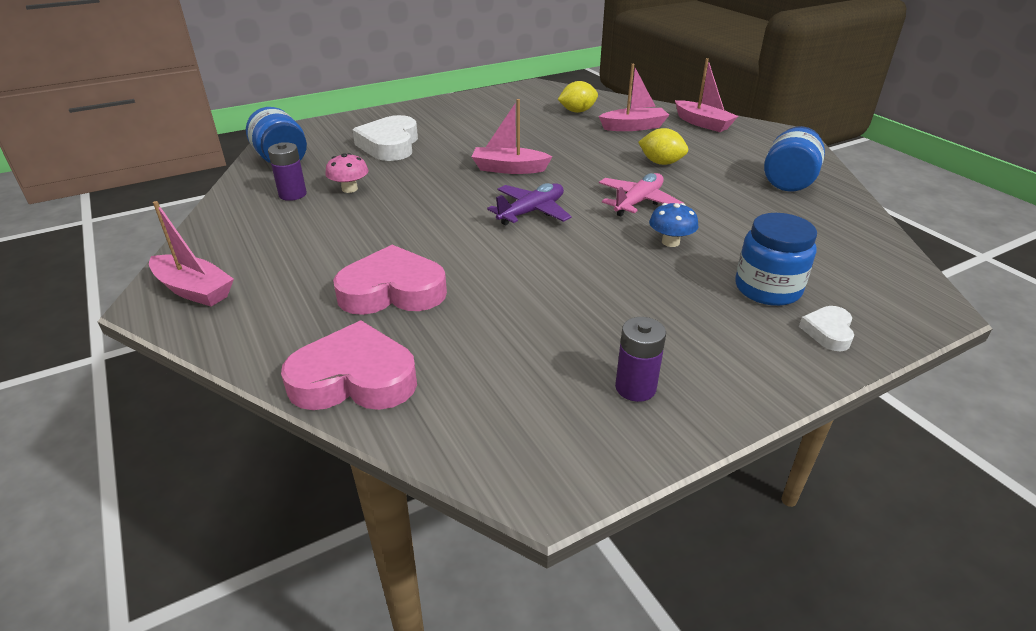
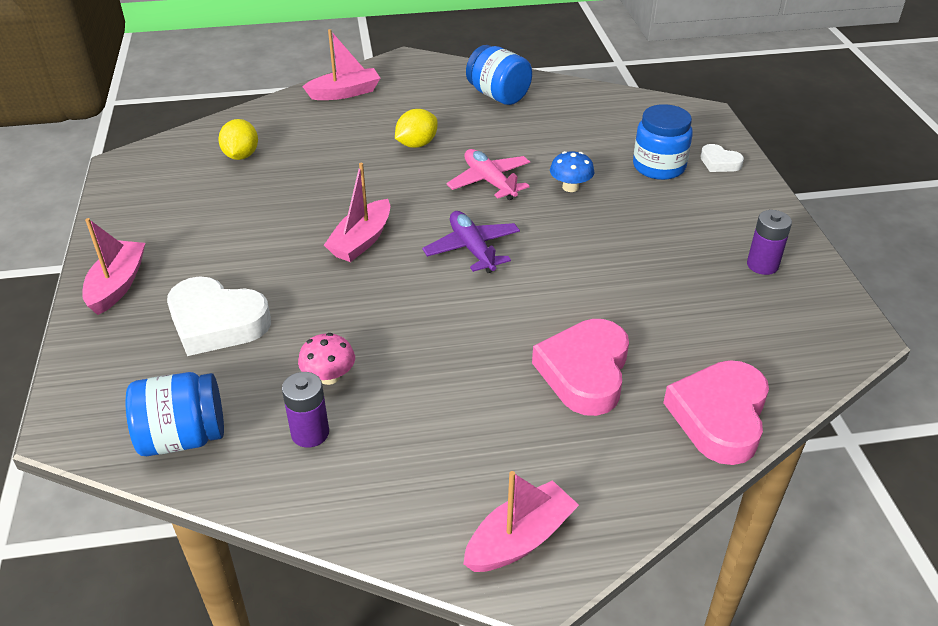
camera: 70 degrees left, 5 degrees up
(633, 127) = (318, 133): pink boat -> pink boat (117, 285)

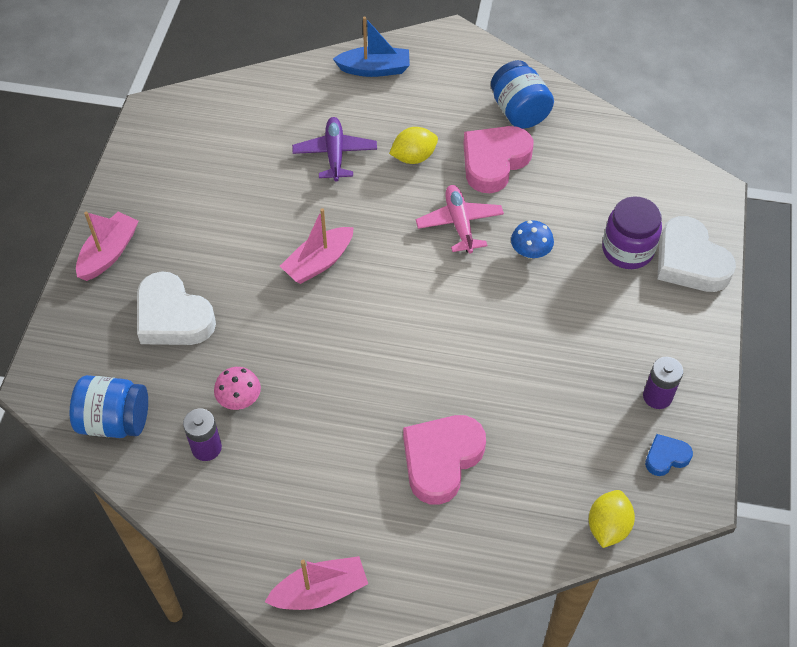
camera: 20 degrees right, 15 degrees up
(241, 156) = (253, 129): yellow lemon -> yellow lemon (608, 527)
(345, 93) = (374, 69): pink boat -> blue boat
(472, 249) = (408, 300): purple plane -> purple plane (335, 154)
(659, 167) = (627, 250): blue jar -> purple jar
(719, 163) = (689, 261): white heart -> white heart, size x1.99
(719, 416) = (528, 538): pink heart -> pink heart (494, 162)
(805, 310) = (666, 457): none -> blue heart

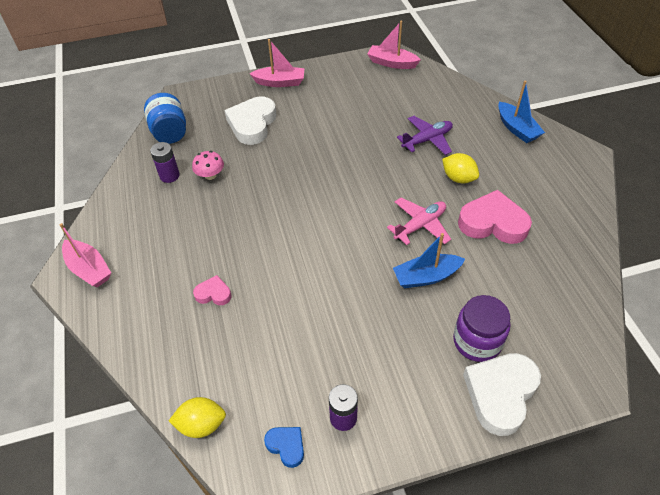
camera: 65 degrees right, 5 degrees down
(318, 262) = (334, 168): pink boat -> pink boat (392, 63)
(441, 460) = (213, 293): pink heart -> pink heart, size x0.50
(519, 111) = (554, 219): blue jar -> none
(530, 252) = (426, 277): blue mushroom -> blue boat

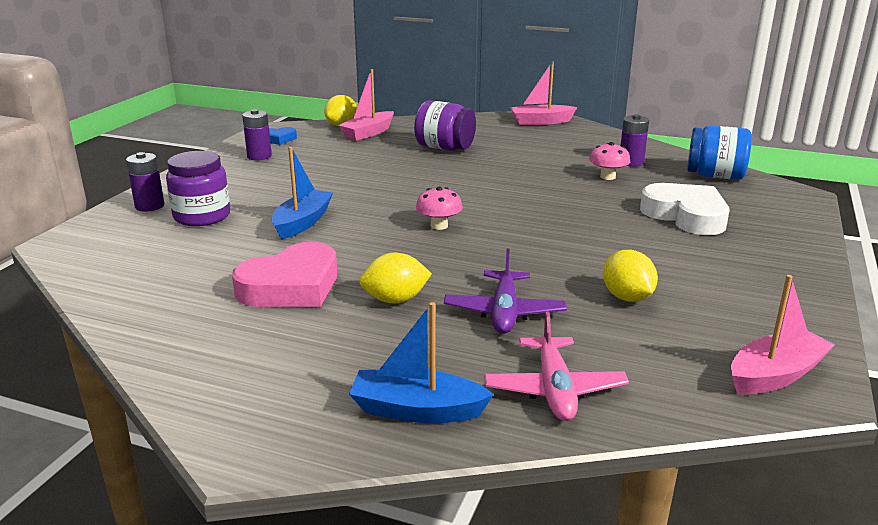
camera: 125 degrees right, 25 degrees down
(213, 293) = (444, 148): pink heart -> purple jar
(280, 82) = (783, 257): pink boat -> pink boat (368, 133)
(363, 210) = (439, 226): none -> pink mushroom
(372, 112) = (627, 297): none -> yellow lemon
(420, 225) = (366, 245): pink plane -> pink plane (554, 389)
(500, 394) = (149, 206): white heart -> purple battery

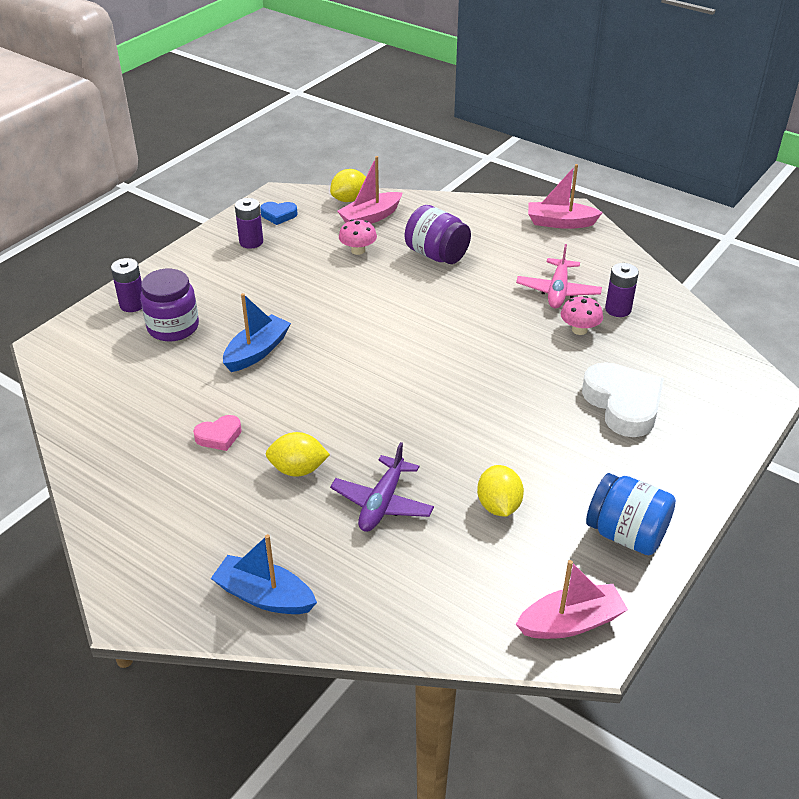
camera: 15 degrees right, 15 degrees up
(291, 286) = (219, 436): pink heart -> pink heart, size x0.50
(439, 226) = (377, 377): pink mushroom -> pink mushroom (358, 250)
(554, 389) = (379, 598): pink plane -> pink plane (558, 291)
(715, 176) = (694, 346): blue jar -> blue jar (626, 534)

